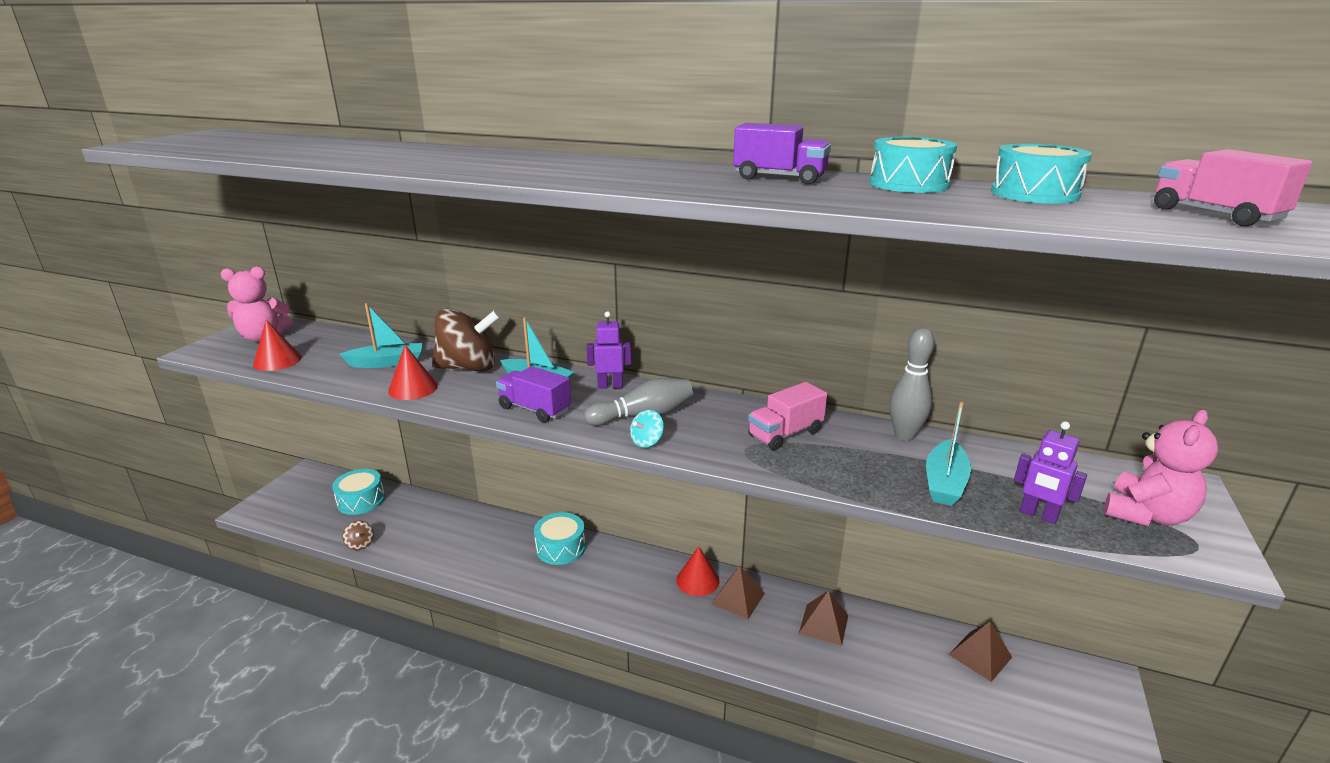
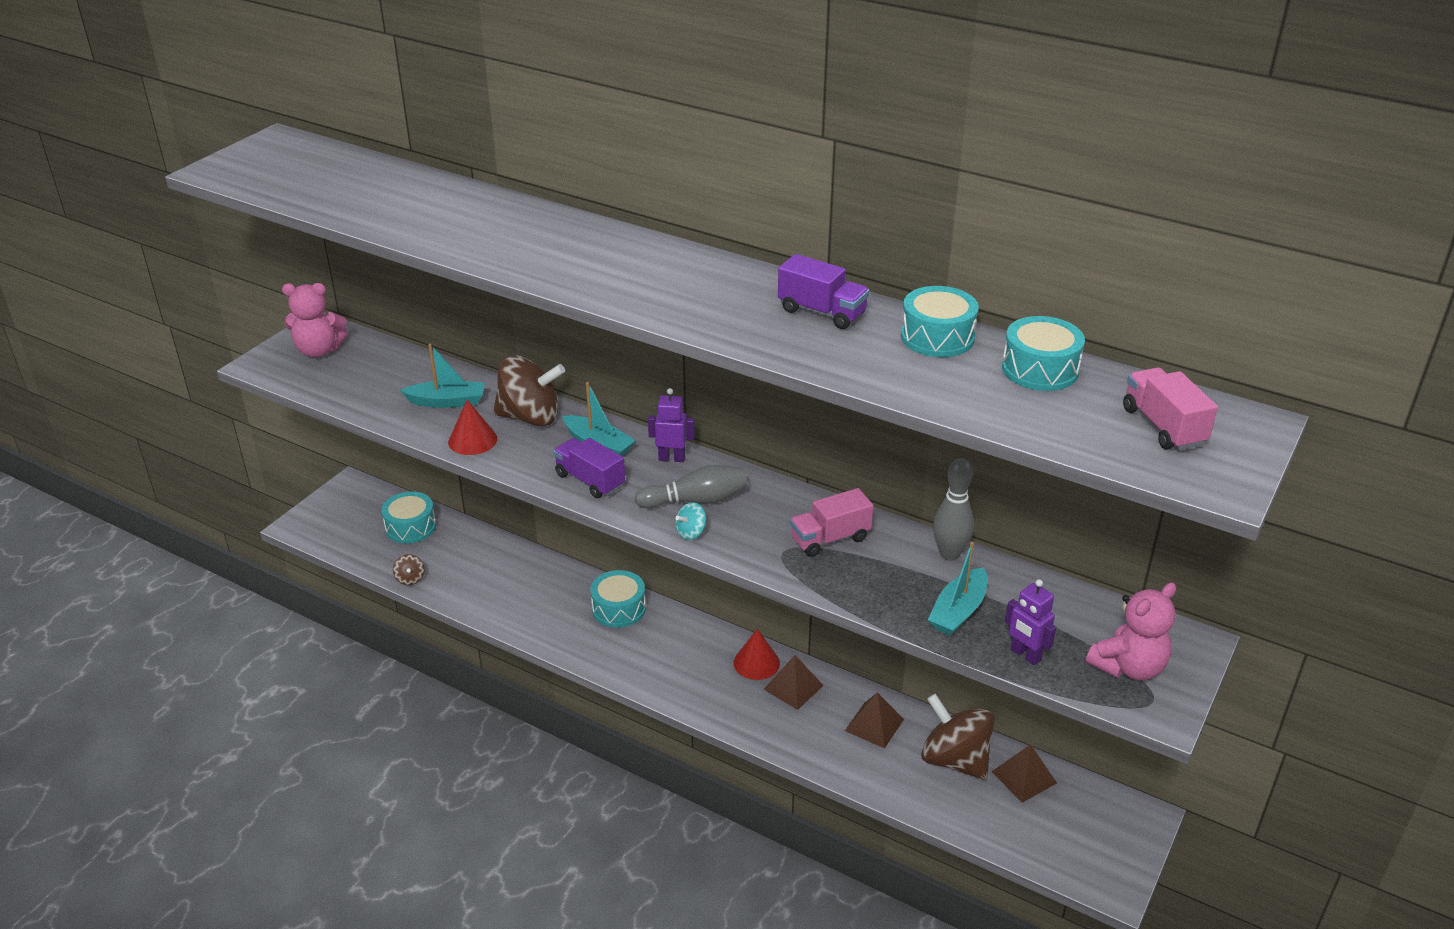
camera: 10 degrees right, 10 degrees up
(277, 361) = (337, 387): red cone -> none
(910, 647) = (954, 759): none -> brown spinning top

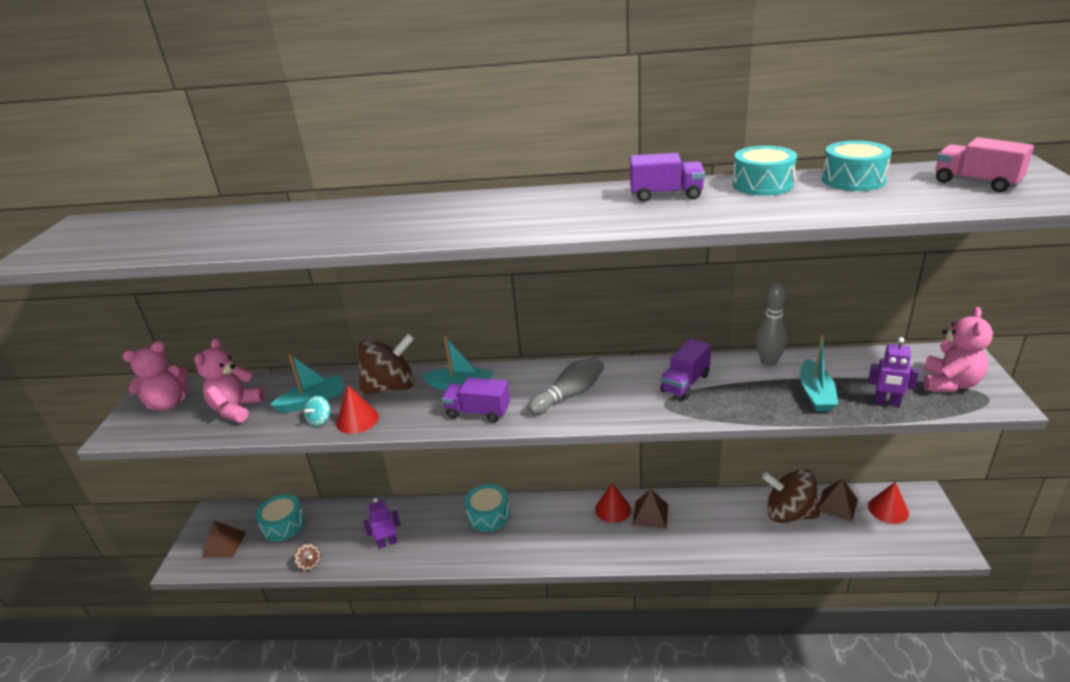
camera: 25 degrees left, 5 degrees down
(374, 382) = (236, 409): none -> pink teddy bear
(672, 458) = (524, 375): purple robot -> purple robot (387, 543)
(691, 532) = (588, 417): turquoise spinning top -> turquoise spinning top (320, 420)
(830, 539) = (685, 383): pink truck -> purple truck
(874, 725) = (722, 515): brown pyramid -> brown pyramid (224, 544)
(1082, 811) = (888, 509): none -> red cone

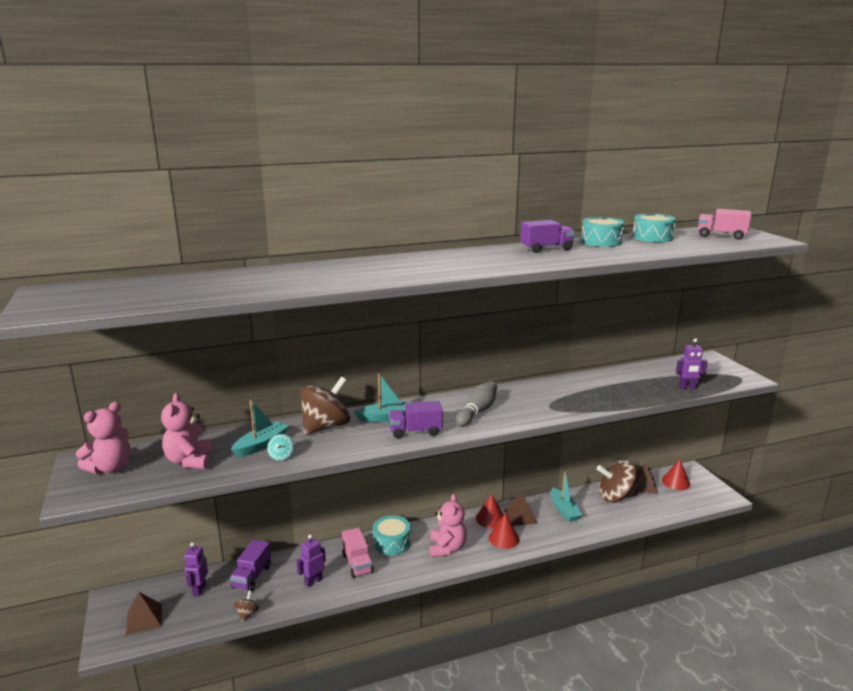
camera: 25 degrees left, 10 degrees down
(283, 525) = (199, 590): turquoise drum -> purple robot
(309, 564) = (247, 614): brown spinning top -> brown spinning top turned 105 degrees counterclockwise
(357, 420) = (316, 451): red cone -> red cone (504, 538)
(440, 532) = (357, 563): none -> pink truck
(685, 383) = (554, 394): purple truck -> purple truck (252, 577)
(768, 362) = (599, 375): grey bowling pin -> none
(816, 394) = (642, 389): turquoise boat -> turquoise boat (564, 510)
(949, 383) = (714, 373): pink teddy bear -> pink teddy bear (447, 548)

